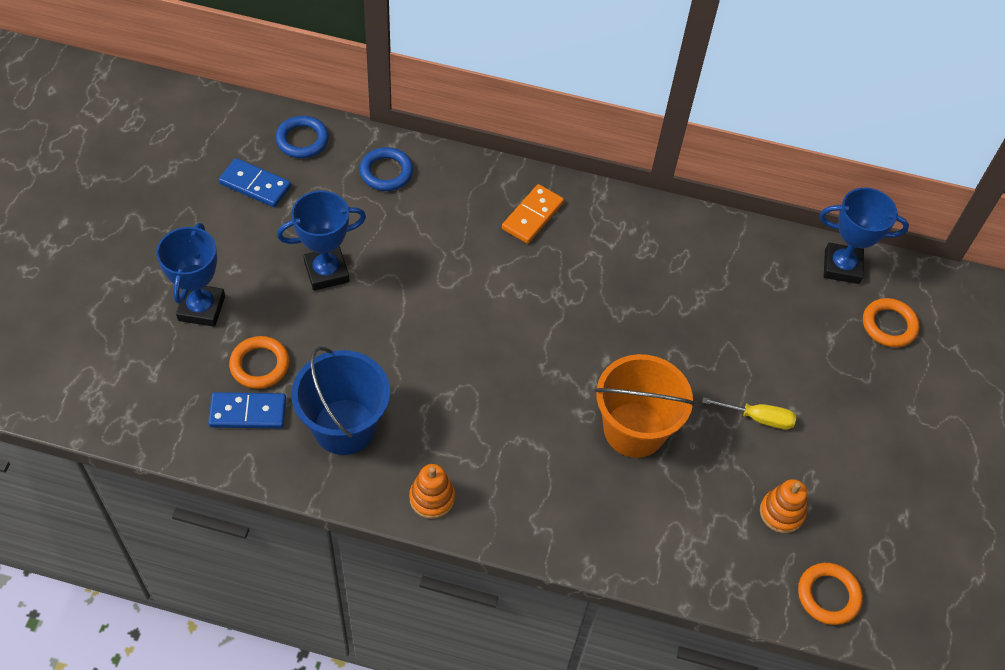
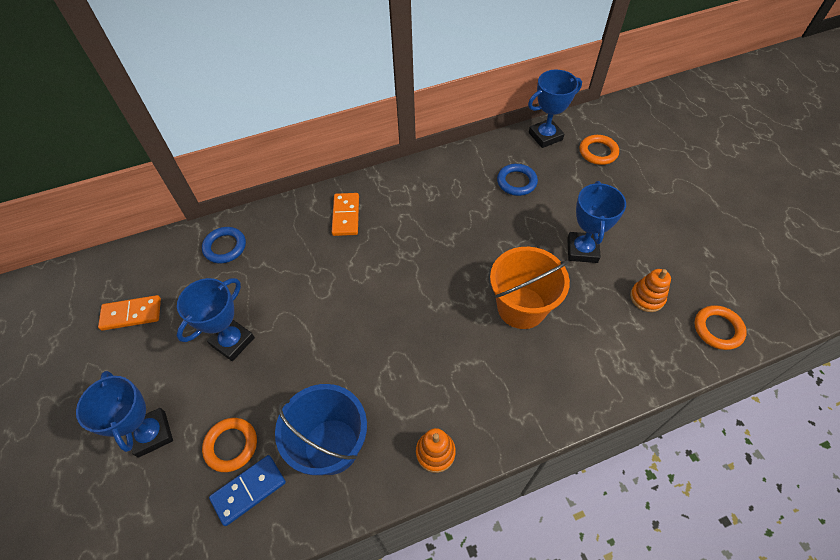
camera: 30 degrees left, 0 degrees up
(255, 185) = (131, 314): blue domino -> orange domino
(302, 140) = (146, 262): blue ring -> blue ring (516, 182)
(758, 418) = (582, 250): yellow screwdriver -> blue trophy

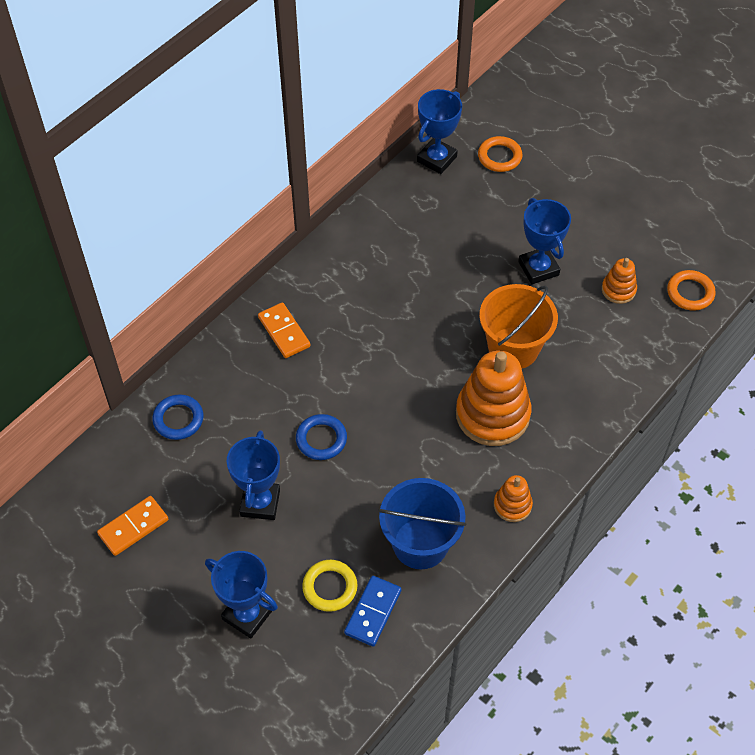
camera: 30 degrees left, 0 degrees up
(231, 445) = (330, 587): orange ring -> yellow ring
(468, 357) = (492, 414): none -> orange stacking toy
(516, 182) = (436, 223): blue ring -> blue ring (321, 439)

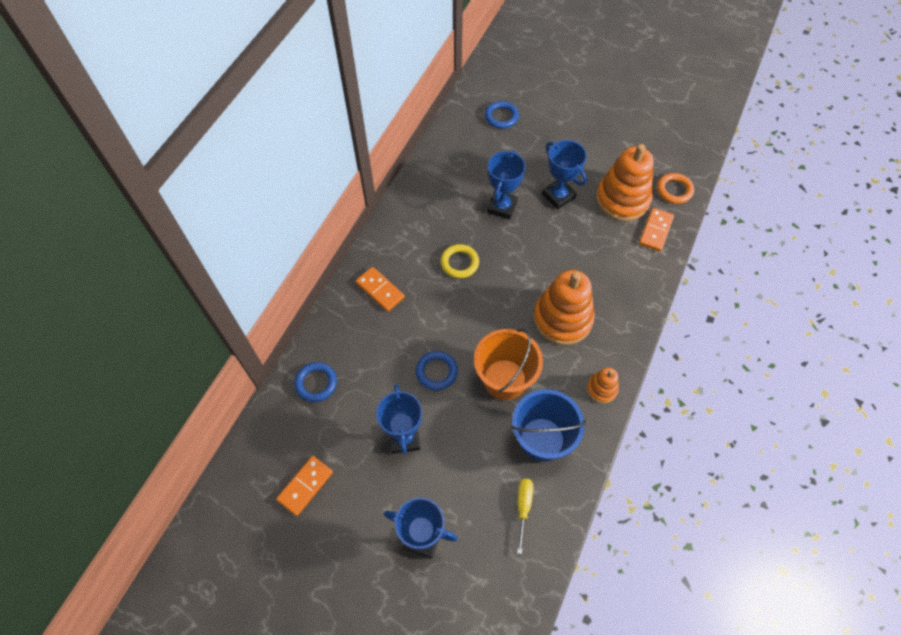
camera: 15 degrees left, 5 degrees up
(330, 587) = (482, 496): yellow ring -> yellow ring (459, 263)
(373, 612) = (523, 508): blue domino -> yellow screwdriver
(437, 159) = (455, 128): blue trophy -> blue trophy (502, 207)
(499, 157) = (501, 117): orange ring -> blue ring
(513, 348) = (560, 262): orange bucket -> orange bucket (504, 379)
(618, 290) = (622, 199): orange stacking toy -> orange stacking toy, size x2.03
(647, 337) = (655, 231): none -> orange domino

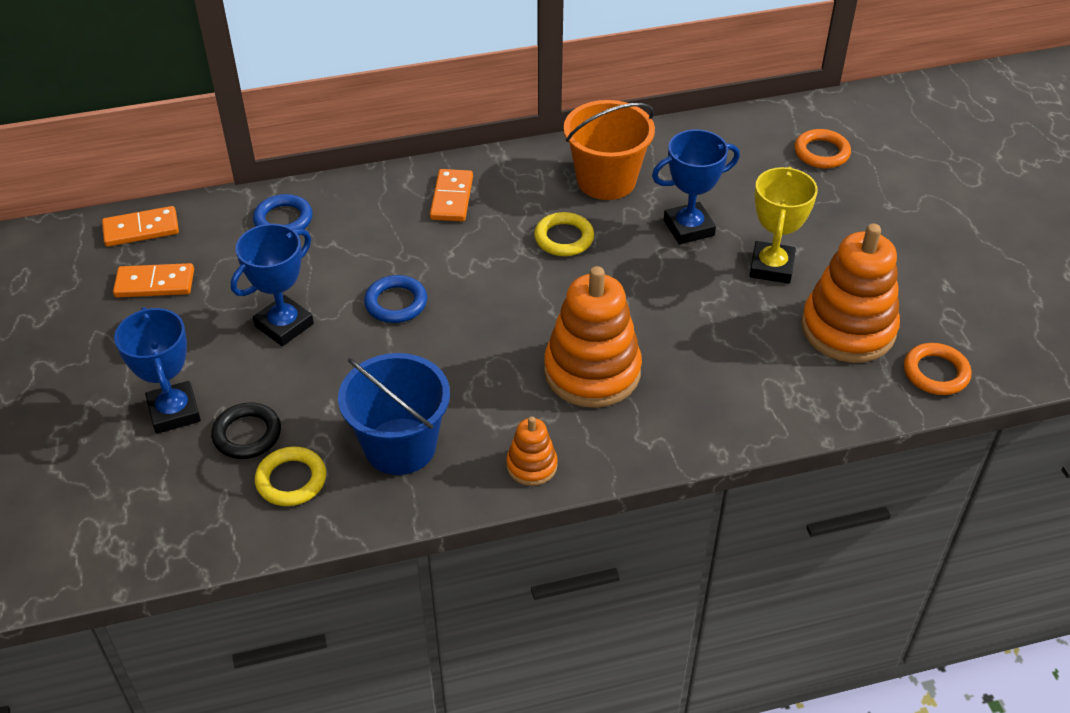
camera: 50 degrees right, 15 degrees down
(472, 510) = (247, 434): none -> black ring
(501, 117) = (821, 153): blue ring -> orange ring
(504, 379) = (448, 366): orange bucket -> orange bucket (606, 180)
(523, 508) = (291, 480): yellow screwdriver -> yellow ring
(558, 196) = (771, 267): blue trophy -> yellow trophy
(655, 231) = (842, 389): orange domino -> orange domino (141, 229)

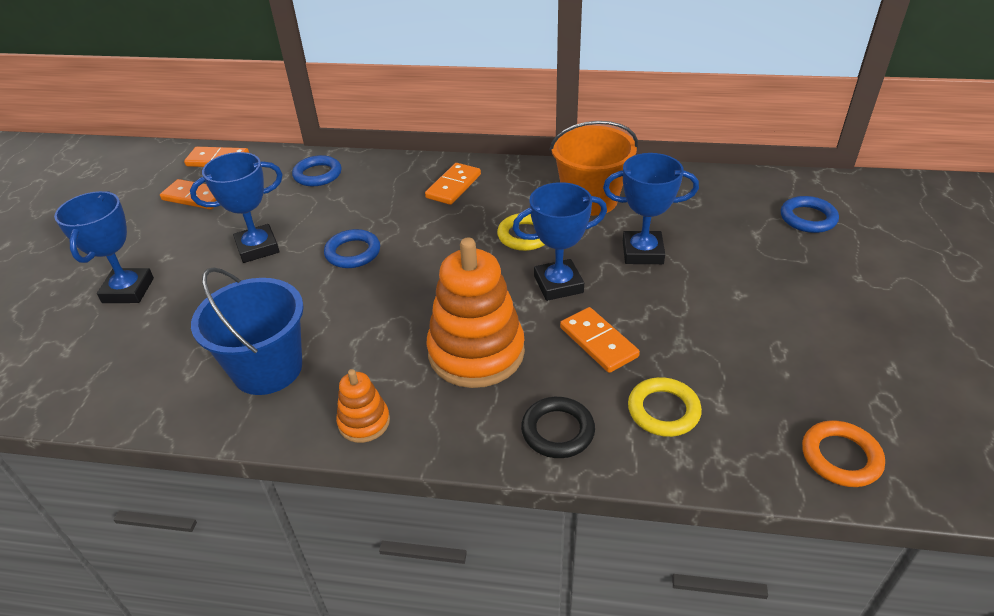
camera: 25 degrees right, 5 degrees down
(247, 434) = (162, 323): black ring -> black ring (557, 431)
(291, 480) = (163, 370): yellow ring -> yellow ring (663, 410)
(628, 283) = (558, 284): none -> blue trophy
(696, 330) = (598, 342): none -> orange domino
(771, 267) = (705, 304): yellow trophy -> none
(821, 153) = (808, 218): orange ring -> blue ring
(848, 329) = (758, 383): orange stacking toy -> none

